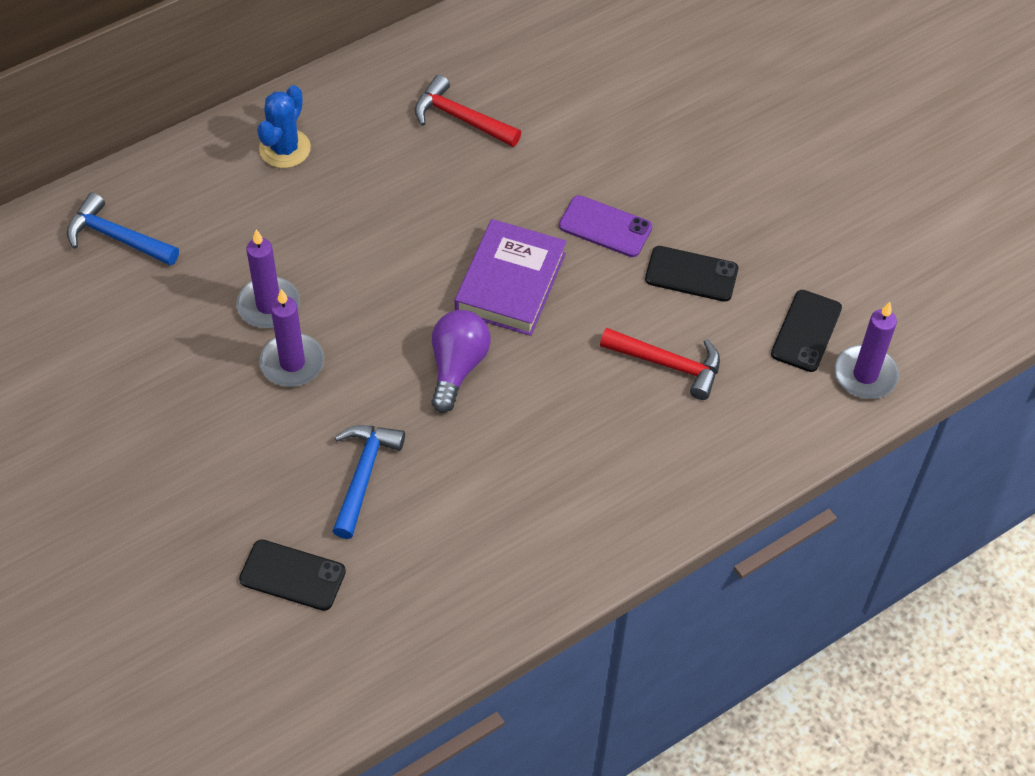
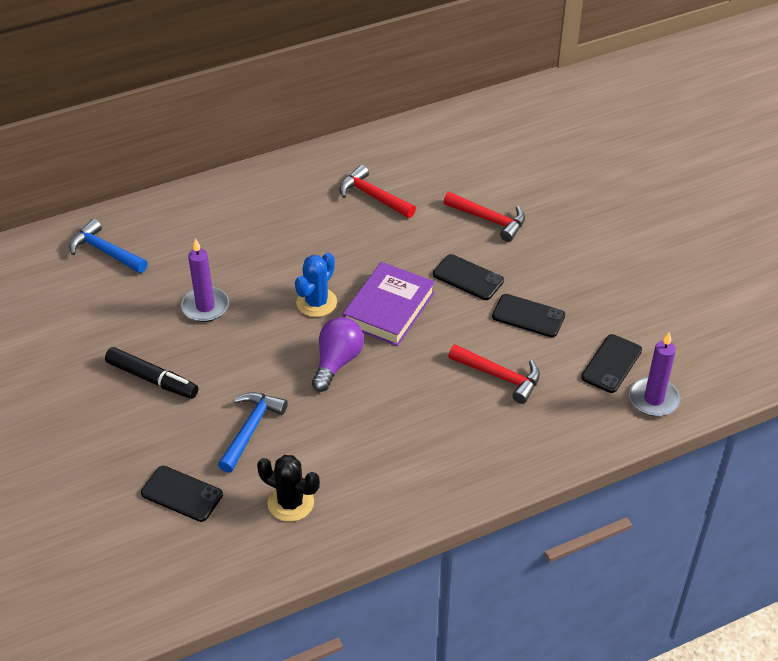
camera: 10 degrees right, 10 degrees down
(220, 418) = (152, 379): none -> black marker
(285, 149) = (240, 205): blue cactus -> blue cactus (316, 302)
(292, 363) = (214, 347): purple candle -> none
(434, 571) = (290, 503): none -> black cactus
(605, 226) = (468, 277): purple phone -> black phone
(619, 138) = (489, 220): none -> red hammer

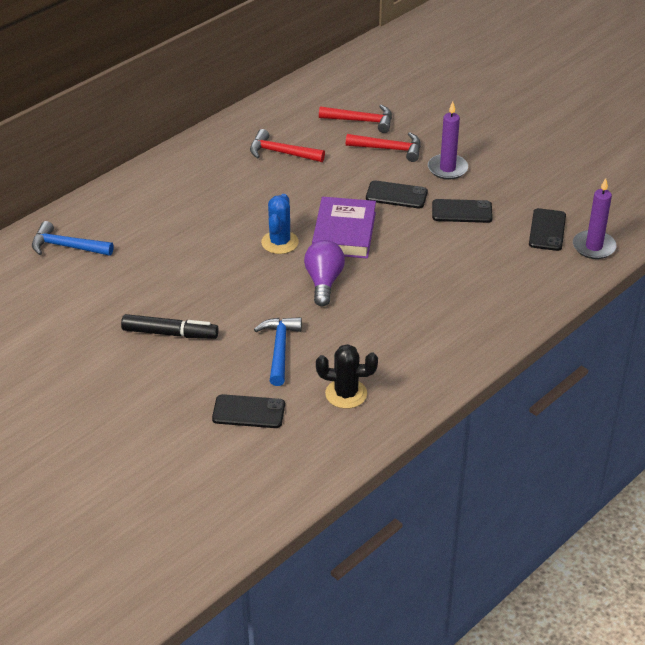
camera: 20 degrees left, 5 degrees down
(205, 306) = (184, 268): purple candle -> purple candle (447, 169)
(500, 376) = (464, 260): red hammer -> red hammer (361, 121)

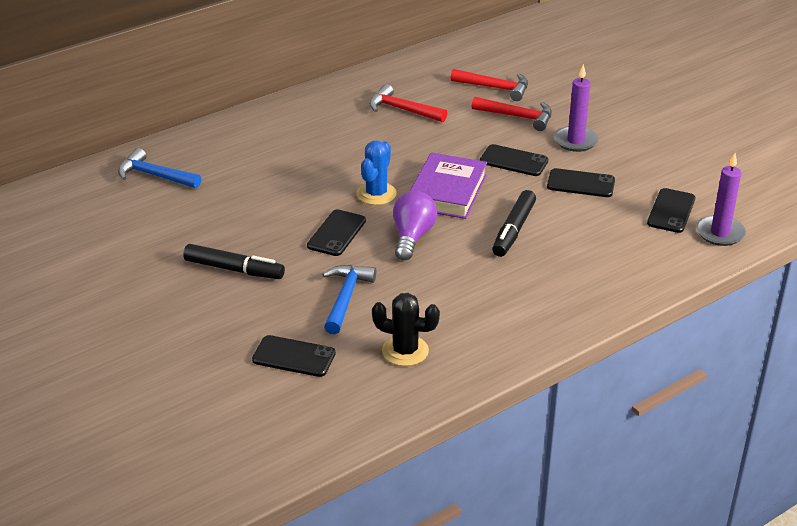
camera: 10 degrees right, 5 degrees down
(254, 286) = (336, 233): none -> black phone
(413, 265) = (513, 230): none -> black marker

